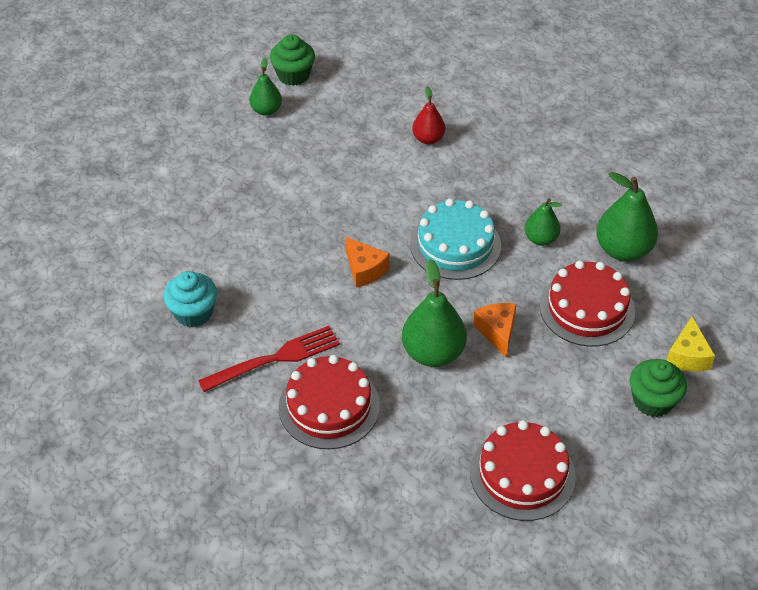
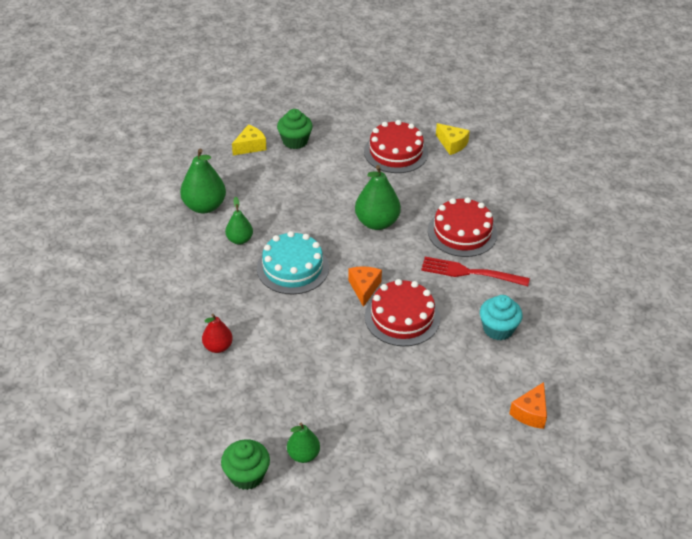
camera: 140 degrees left, 5 degrees down
(469, 544) = (452, 144): none -> yellow cheese
(497, 331) = (329, 211): orange cheese -> orange cheese (530, 413)
(587, 308) = (267, 193): red cake -> red cake (402, 317)

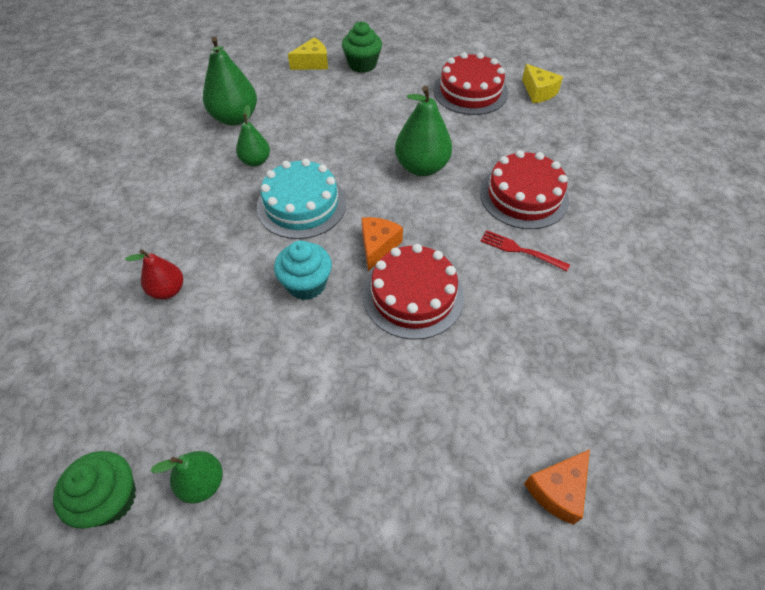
camera: 15 degrees right, 10 degrees up
(470, 272) = (520, 250): red fork -> red fork, size x0.64
(498, 329) = (539, 339): turquoise cupcake -> turquoise cupcake (306, 284)

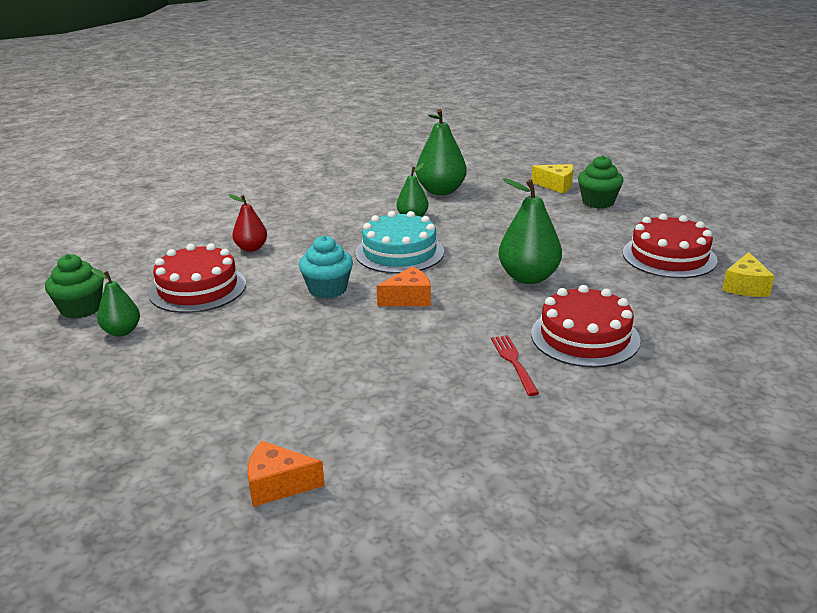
camera: 50 degrees right, 25 degrees down
(413, 295) = (382, 335): red cake -> red cake (198, 288)

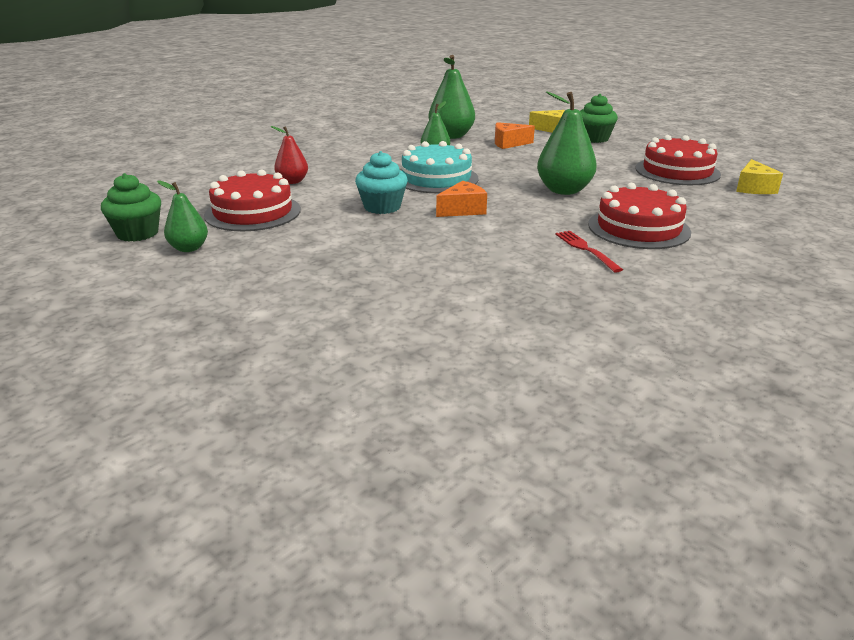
camera: 10 degrees left, 0 degrees up
(278, 485) = (409, 356): orange cheese -> orange cheese (509, 143)

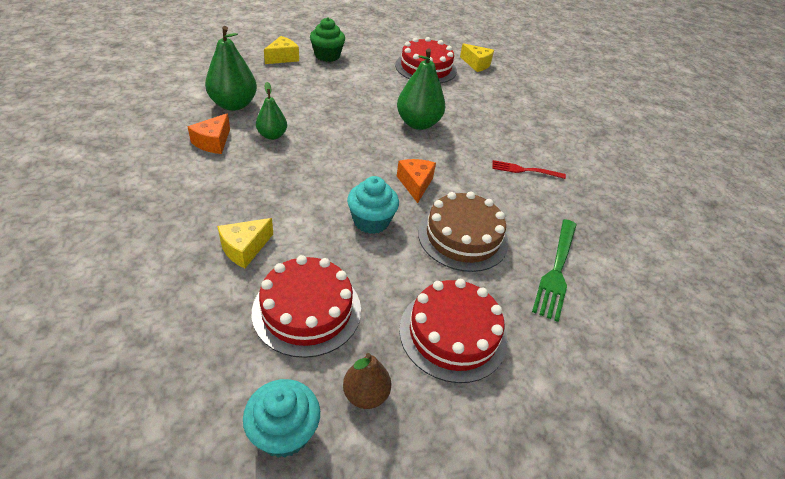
camera: 65 degrees left, 15 degrees up
(137, 233) = (284, 432): green cupcake -> turquoise cupcake
(189, 248) = (365, 394): green pear -> brown pear
(292, 181) = (244, 248): red pear -> yellow cheese
(417, 243) = (463, 237): none -> brown cake
(433, 294) = (556, 270): none -> green fork
(436, 178) = (333, 163): turquoise cake -> none
(509, 143) = (291, 91): orange cheese -> orange cheese (213, 142)
(638, 228) = (506, 134): red cake -> red cake (453, 333)

